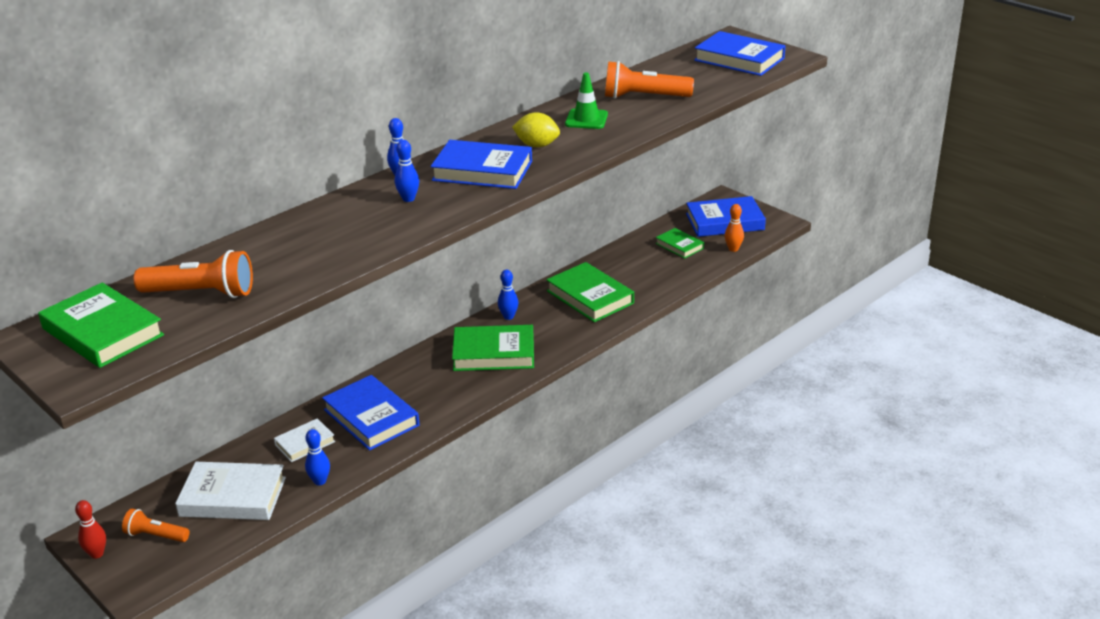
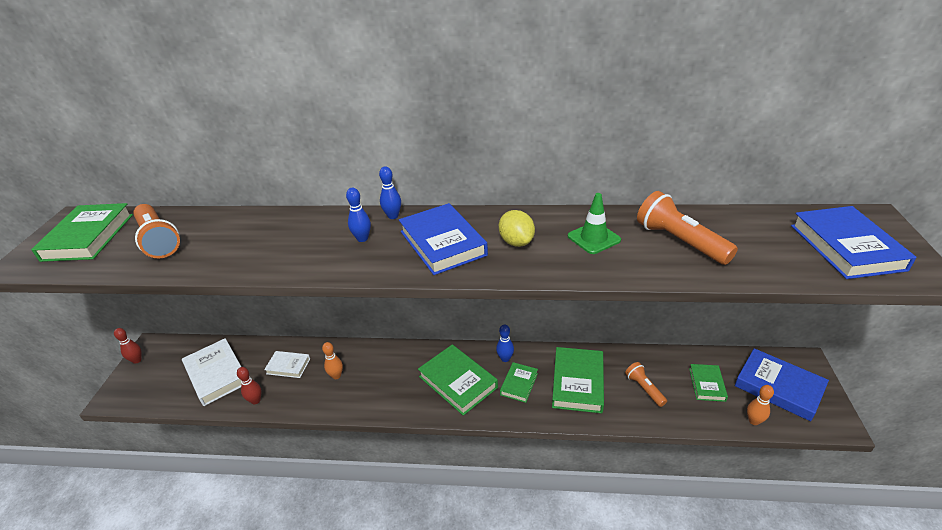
camera: 50 degrees right, 5 degrees up
(155, 536) = (164, 370): orange flashlight -> orange flashlight (644, 388)
(320, 481) = (255, 400): blue bowling pin -> red bowling pin
(371, 418) = (336, 376): blue book -> orange bowling pin
(546, 324) = (519, 384): none -> green book

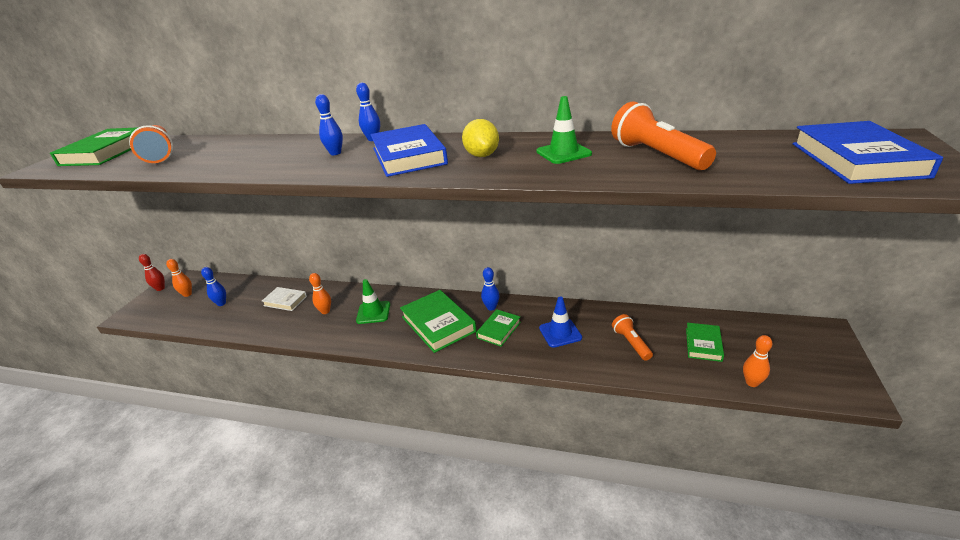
camera: 10 degrees right, 5 degrees down
(172, 365) = (187, 294): none -> orange bowling pin
(217, 374) = (221, 303): white book -> blue bowling pin
(255, 400) = (246, 326): red bowling pin -> none
(388, 373) = (373, 312): none -> green traffic cone
(577, 382) = (560, 333): green book -> blue traffic cone
(778, 387) = (788, 352): blue book -> none

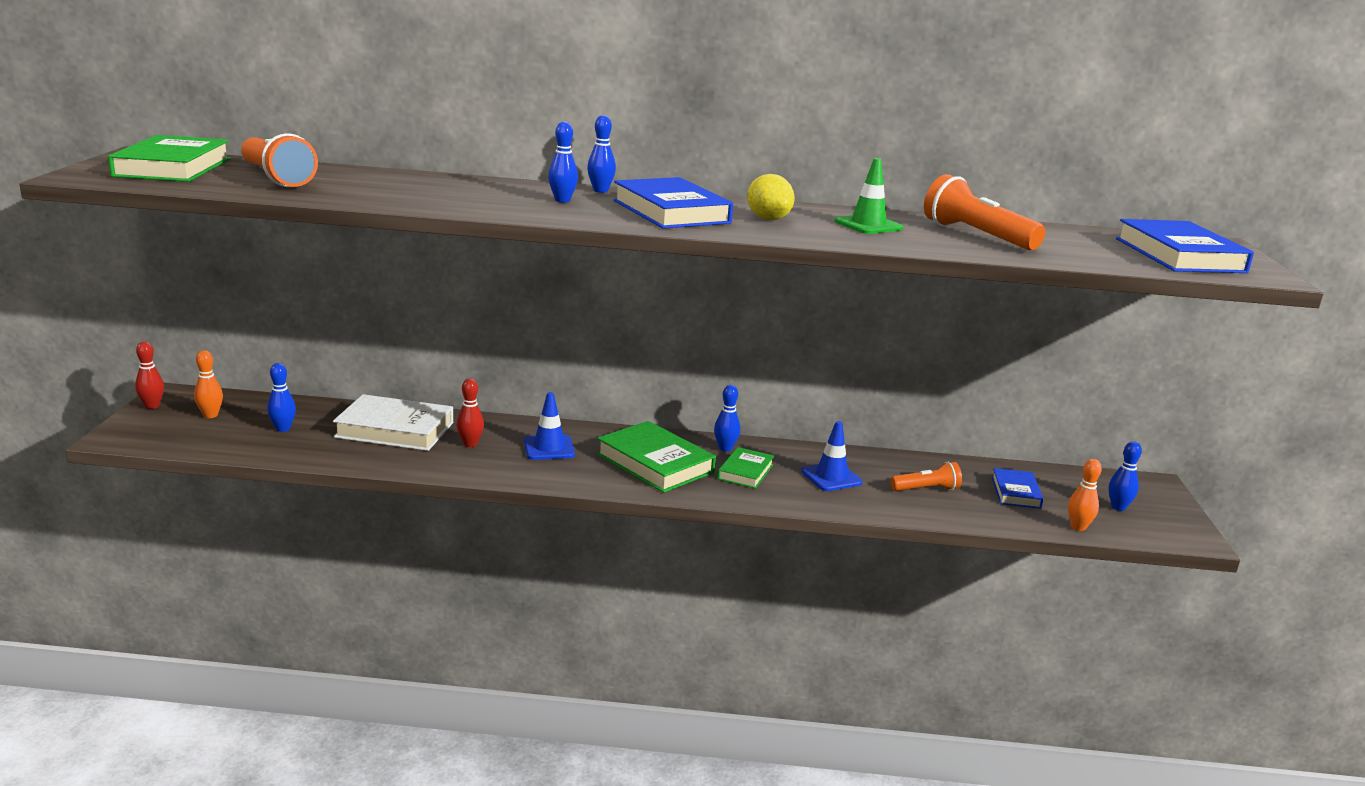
camera: 15 degrees left, 10 degrees down
(285, 301) = (395, 430): white book -> white book, size x1.75
(325, 311) = (470, 444): orange bowling pin -> red bowling pin
(373, 312) = (549, 448): green traffic cone -> blue traffic cone
(631, 343) = (926, 489): orange flashlight -> orange flashlight turned 105 degrees clockwise
(703, 344) = (1015, 492): green book -> blue book
(790, 358) = (1118, 507): none -> blue bowling pin

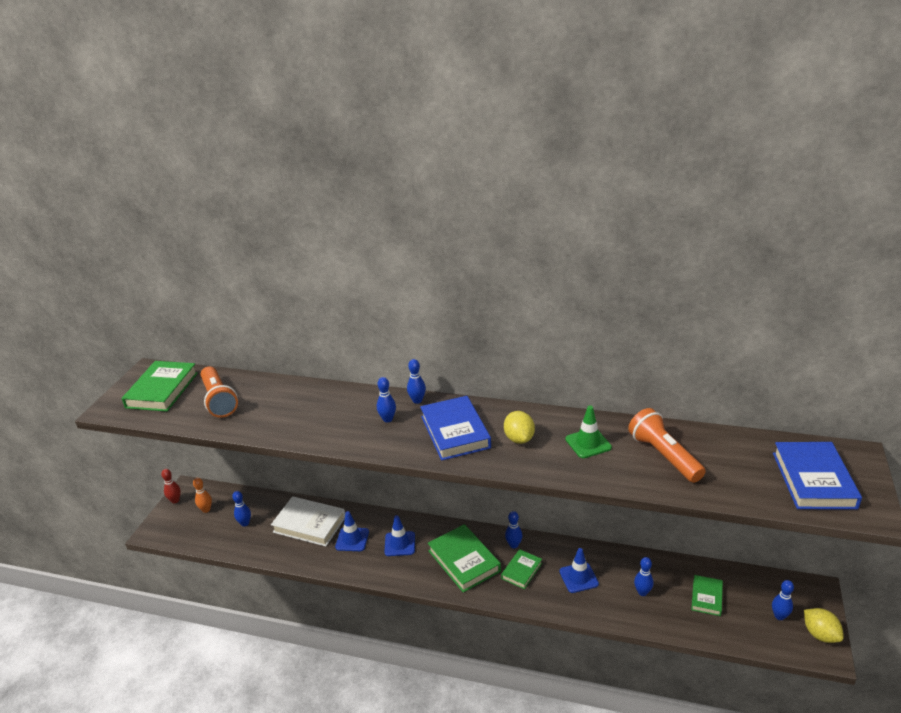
camera: 15 degrees right, 10 degrees up
(470, 444) = (352, 539): red bowling pin -> blue traffic cone
(926, 489) = (642, 592): orange flashlight -> blue bowling pin
(1015, 492) = (706, 597): blue book -> green book
(1078, 527) = (742, 638): orange bowling pin -> none
(1177, 522) = (820, 634): none -> yellow lemon

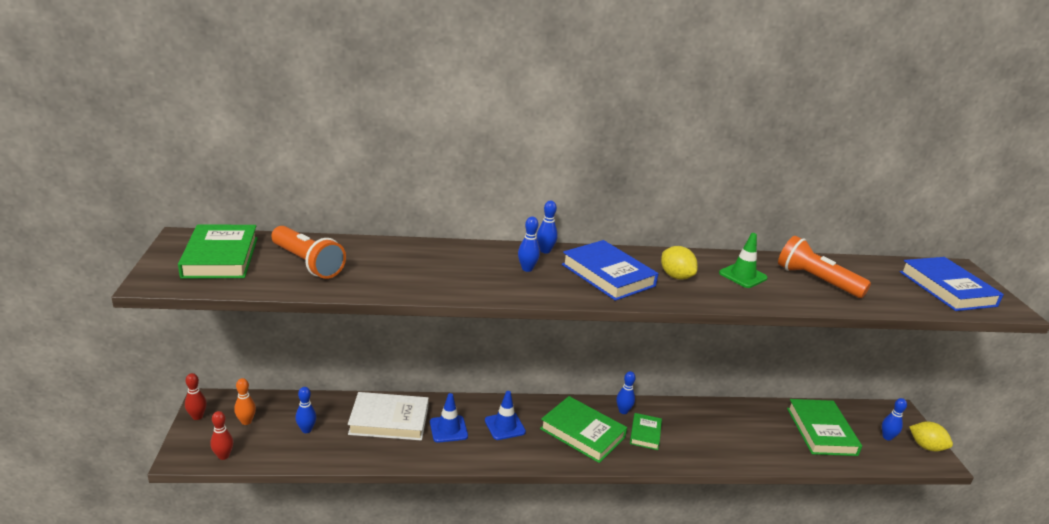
camera: 25 degrees left, 5 degrees down
(178, 536) = (223, 456): none -> red bowling pin
(578, 577) = (702, 431): blue traffic cone -> none
(642, 592) = (766, 435): blue bowling pin -> none
(706, 597) = (821, 431): green book -> green book, size x1.75

